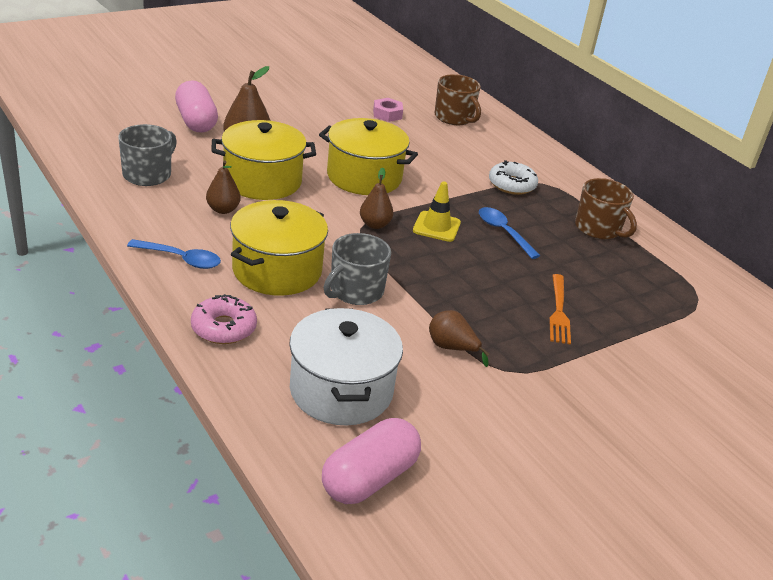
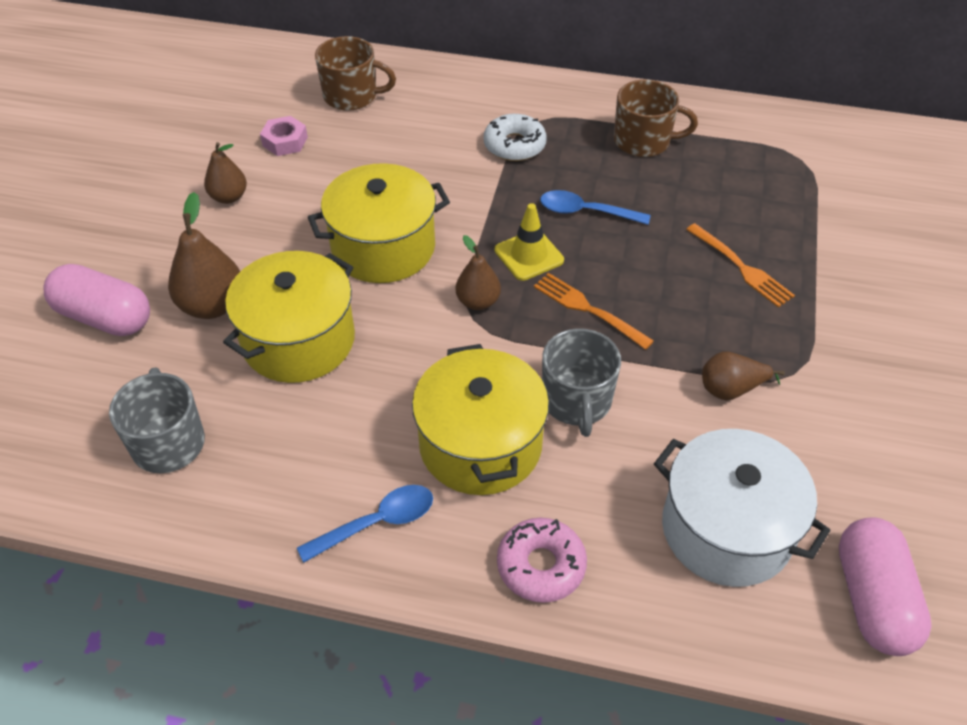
camera: 40 degrees left, 15 degrees up
(223, 210) = (318, 416): brown pear -> brown pear (229, 197)
(429, 265) = (588, 309): none -> orange fork

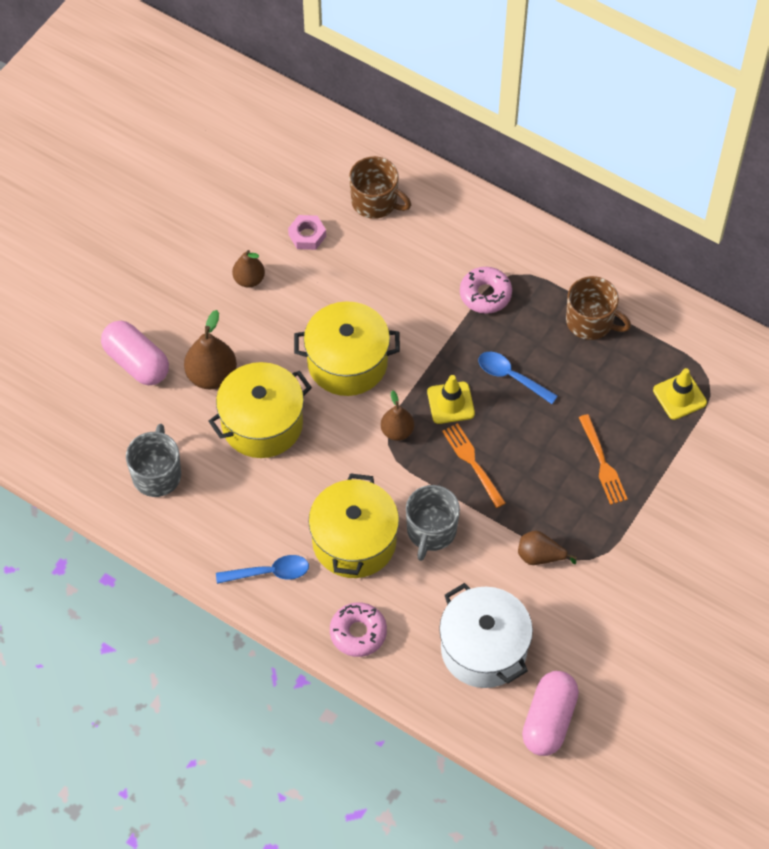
camera: 20 degrees right, 10 degrees up
(514, 145) = (485, 294): white donut -> pink donut
(782, 182) = (679, 396): none -> yellow traffic cone

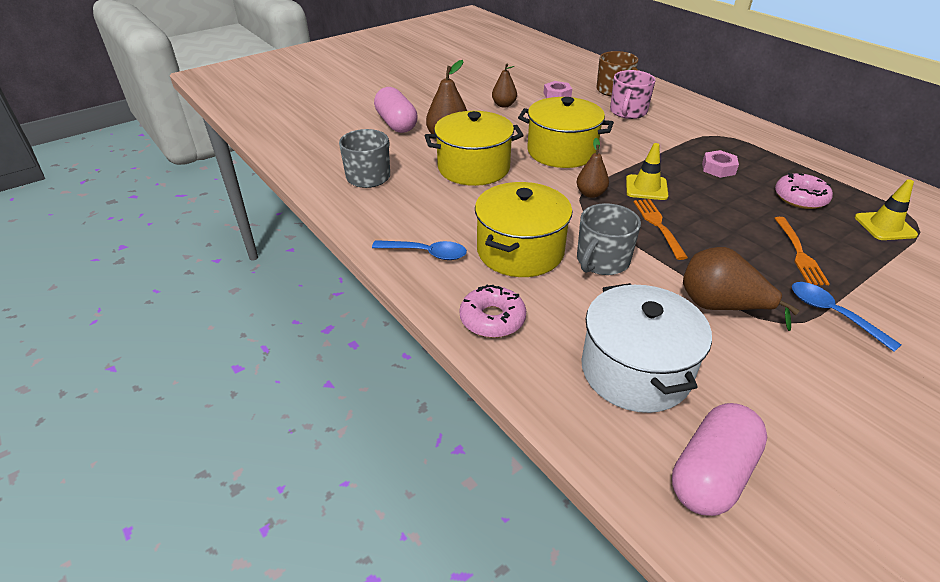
camera: 20 degrees right, 20 degrees down
(402, 251) = (628, 112): none -> pink mug
(485, 294) = (692, 140): pink donut -> pink donut (800, 198)
(511, 377) = (708, 184): blue spoon -> blue spoon (832, 314)
(519, 344) = (718, 168): none -> pink nut
(540, 556) = (720, 306): brown pear -> brown pear, size x1.57
(591, 321) = (789, 169): brown mug -> none

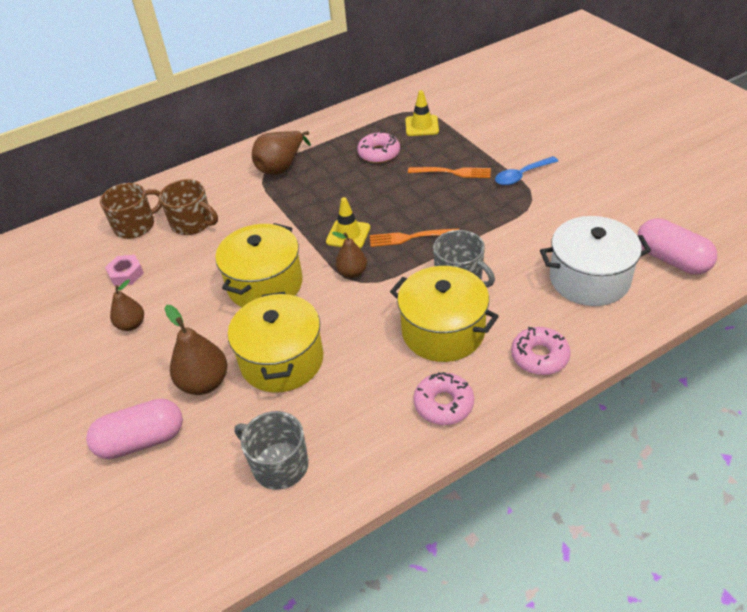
camera: 80 degrees left, 5 degrees up
(426, 253) = (443, 404): blue spoon -> pink donut
(628, 112) = (192, 223): pink mug -> brown mug
(718, 168) = (324, 185): pink nut -> none
(720, 306) = (516, 224): brown pear -> brown pear (281, 167)

